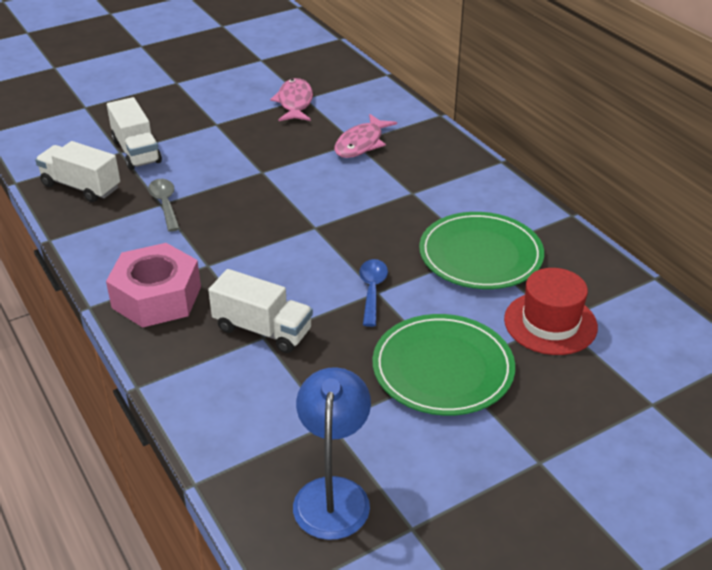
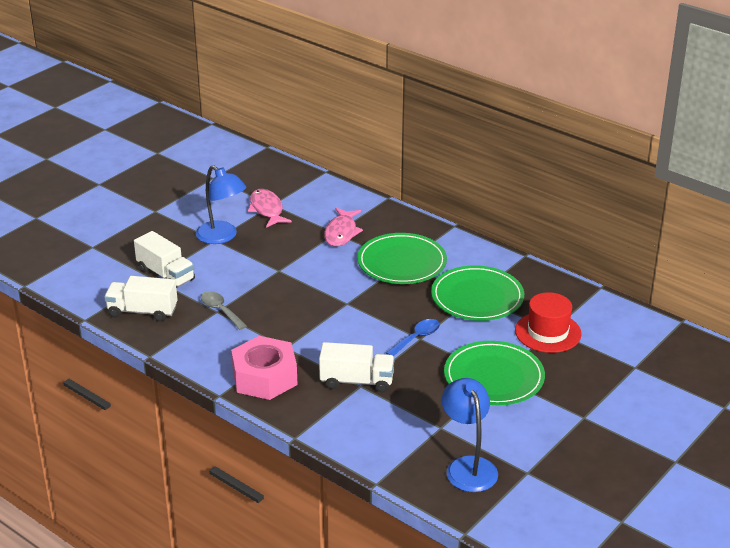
camera: 20 degrees left, 5 degrees down
(226, 122) = (222, 237): none -> blue lamp
(372, 291) = (416, 338): blue spoon -> blue spoon turned 60 degrees clockwise
(411, 192) = (401, 262): none -> green plate

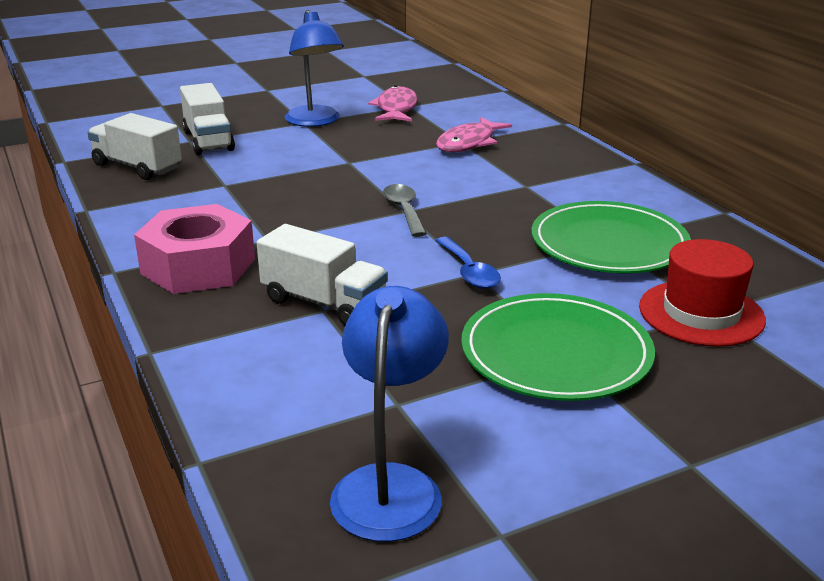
camera: 25 degrees right, 5 degrees down
(220, 310) = (230, 185): grey spoon -> grey spoon (404, 211)
(401, 262) = (524, 185): green plate -> none
(416, 338) = (469, 271): blue spoon -> blue spoon turned 90 degrees clockwise

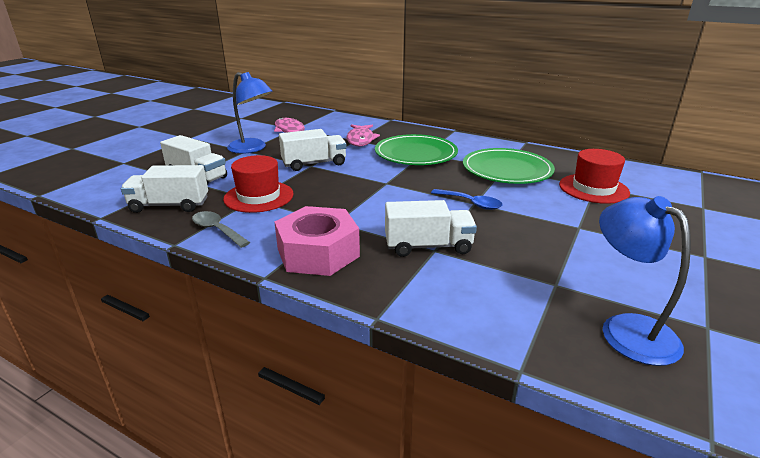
camera: 35 degrees left, 0 degrees up
(234, 184) = (259, 196): none -> red hat
(356, 161) = (314, 164): none -> white truck
(404, 211) = (386, 183): grey spoon -> grey spoon (217, 230)
(556, 353) = (574, 228): green plate -> green plate (416, 154)

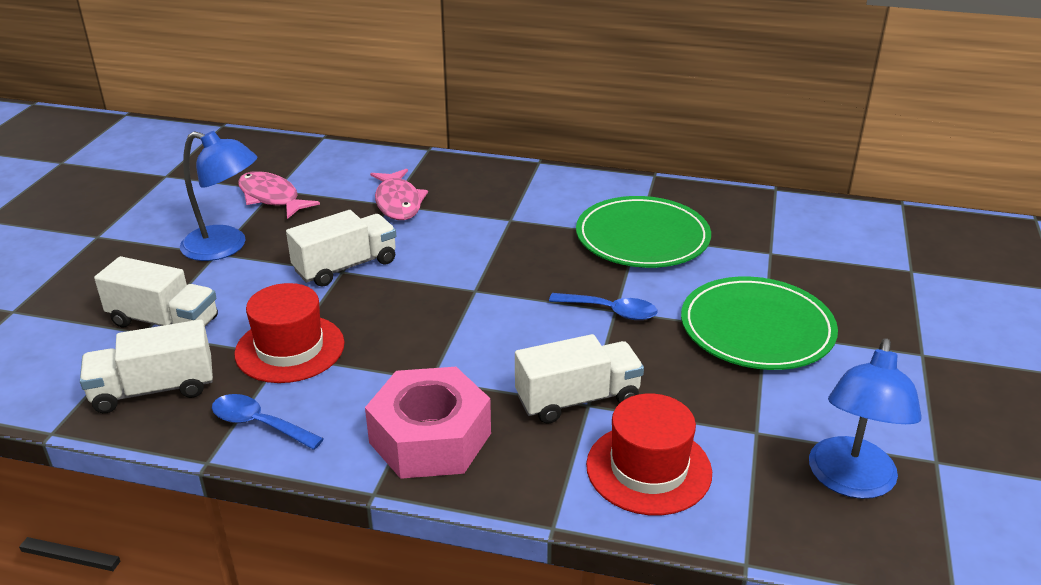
camera: 15 degrees left, 5 degrees up
(217, 230) = (259, 424): grey spoon -> blue spoon
(416, 154) = (497, 222): green plate -> green plate (757, 328)
(593, 188) = (769, 257): red hat -> red hat (648, 469)
(627, 329) = (850, 481): blue lamp -> blue lamp turned 120 degrees counterclockwise

